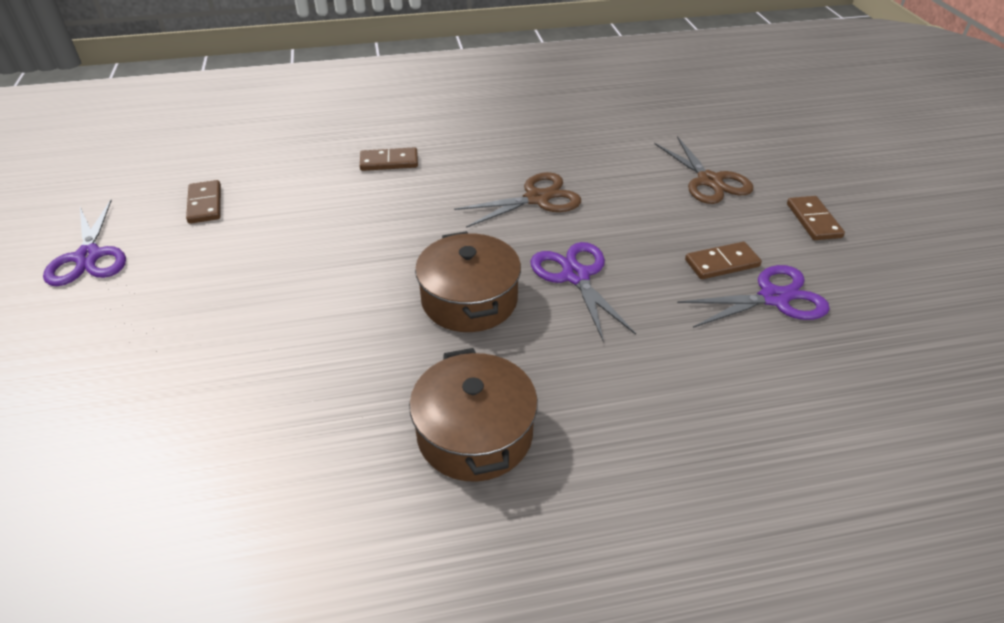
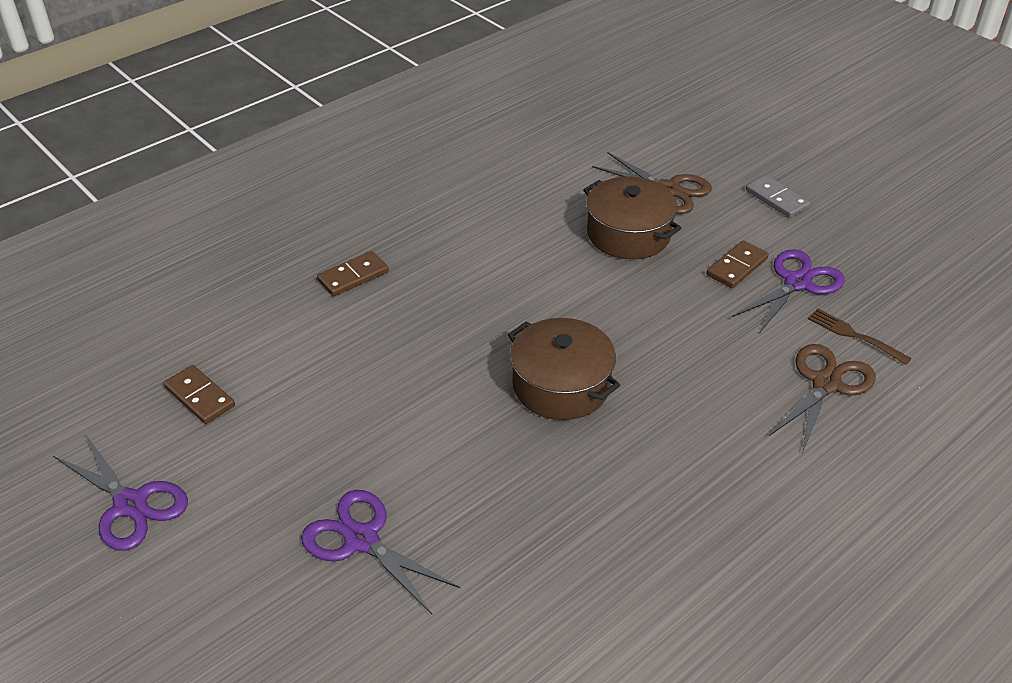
camera: 30 degrees left, 0 degrees up
(475, 434) = (668, 496): brown pot -> brown pot (628, 234)
(537, 199) = (534, 263): brown scissors -> brown scissors (826, 383)
(575, 275) = (631, 325): purple scissors -> purple scissors (361, 539)
(798, 368) = (855, 336): none -> brown fork
(813, 220) = (776, 199): brown domino -> grey domino

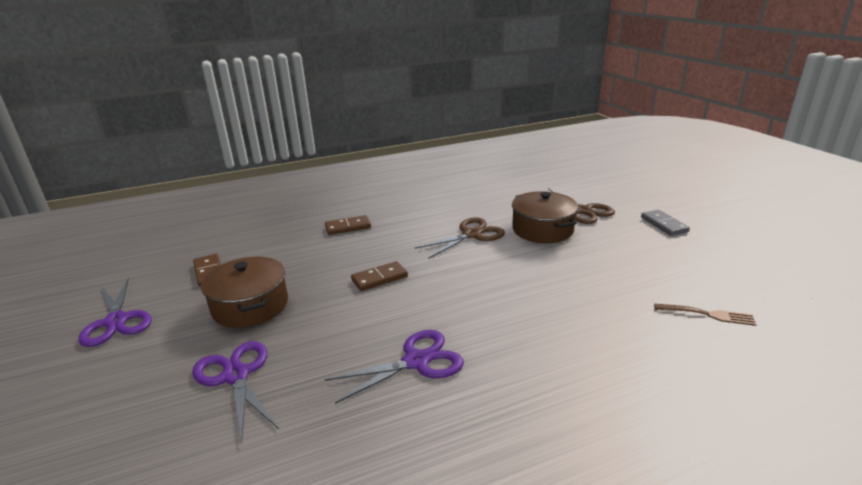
camera: 20 degrees right, 15 degrees down
(561, 385) = (446, 306): brown pot -> brown pot (250, 306)
(737, 267) = (617, 257): brown domino -> brown domino (379, 278)
(797, 283) = (665, 273): purple scissors -> purple scissors (417, 361)
(826, 383) = (670, 343): brown scissors -> brown scissors (472, 235)
(855, 336) = (707, 314): brown fork -> brown fork turned 135 degrees clockwise

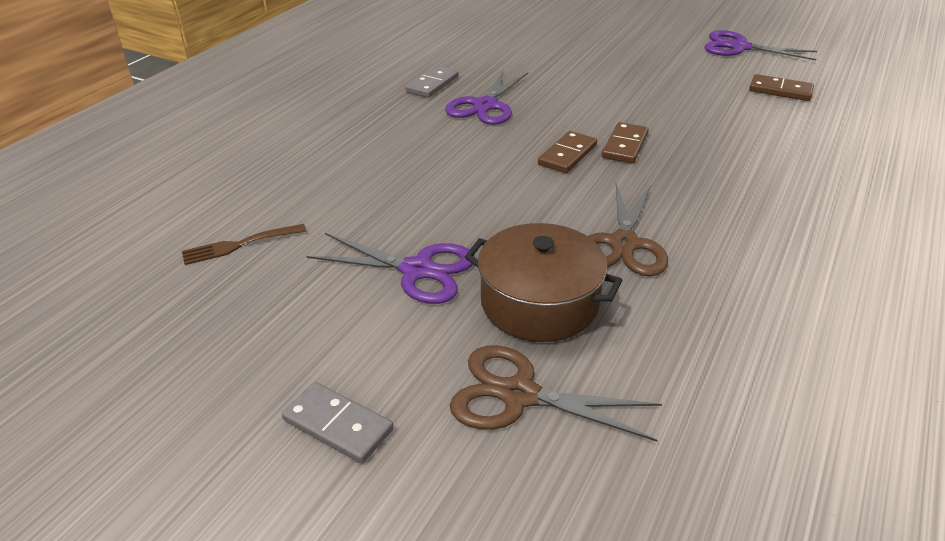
camera: 140 degrees right, 10 degrees up
(236, 375) = (590, 59): purple scissors -> purple scissors (418, 270)
(250, 306) = (678, 86): brown pot -> none
(348, 227) = (789, 185): brown domino -> brown domino (567, 155)
(428, 425) = (432, 84): none -> grey domino

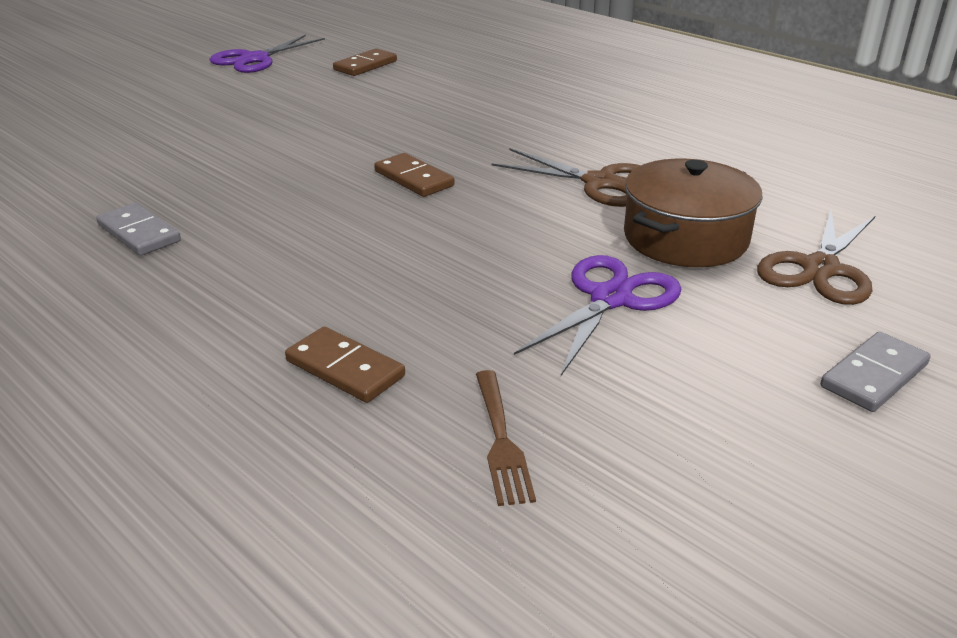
camera: 75 degrees left, 5 degrees down
(485, 106) = (248, 206): purple scissors -> none
(625, 146) = (416, 148): brown domino -> brown domino (345, 368)

